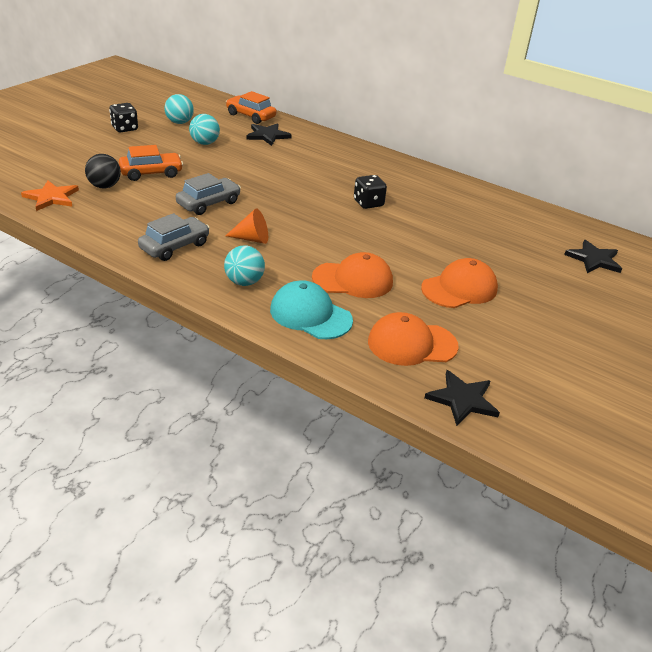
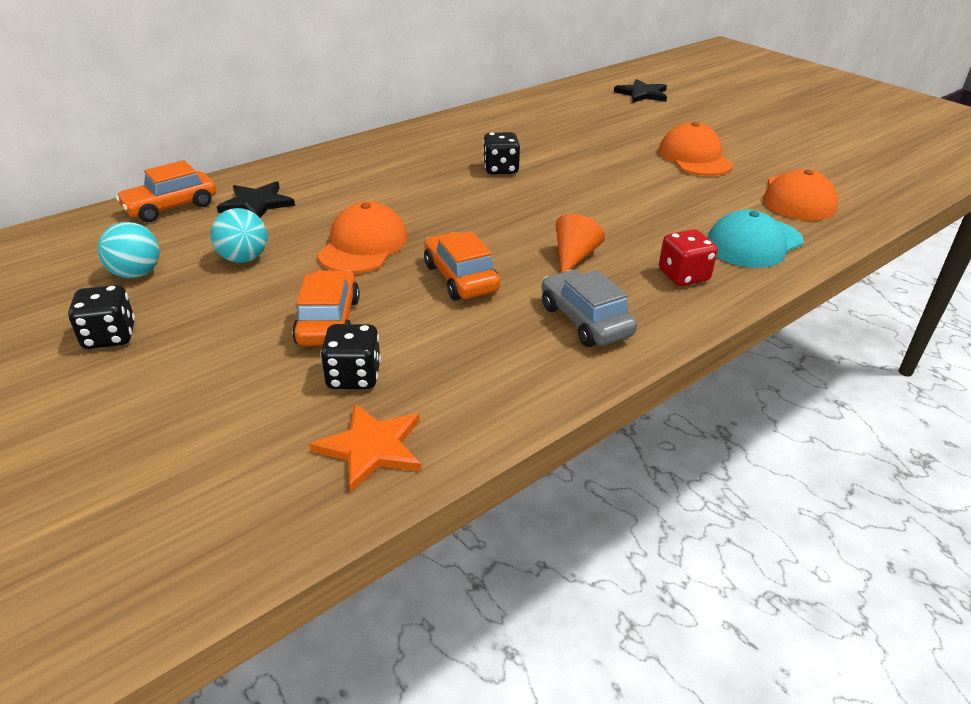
camera: 70 degrees left, 0 degrees up
(104, 186) = (354, 377): black ball -> black dice
(208, 203) = (460, 278): grey car -> orange car
(244, 282) = (683, 276): turquoise ball -> red dice
(353, 280) = (678, 207): orange cap -> orange cap (363, 245)
(462, 399) = (881, 192): black star -> none

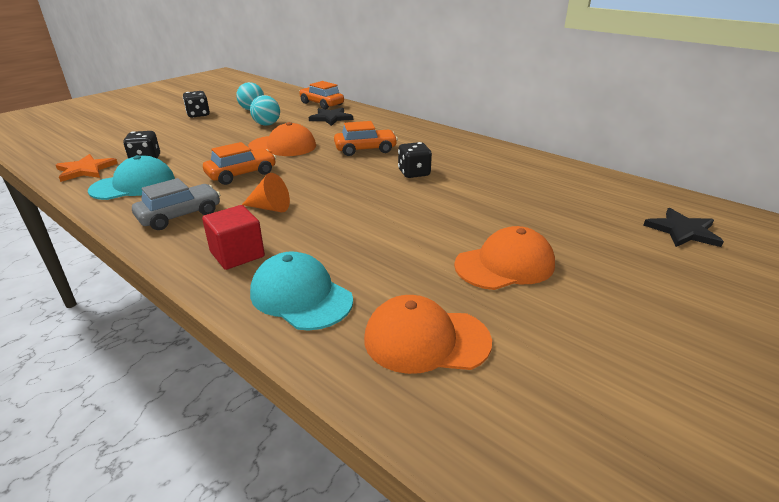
camera: 80 degrees right, 5 degrees down
(328, 321) = (200, 149): orange car -> orange car (365, 149)
(468, 375) = (133, 185): none -> turquoise cap
(683, 276) = (237, 254): red dice -> red cube

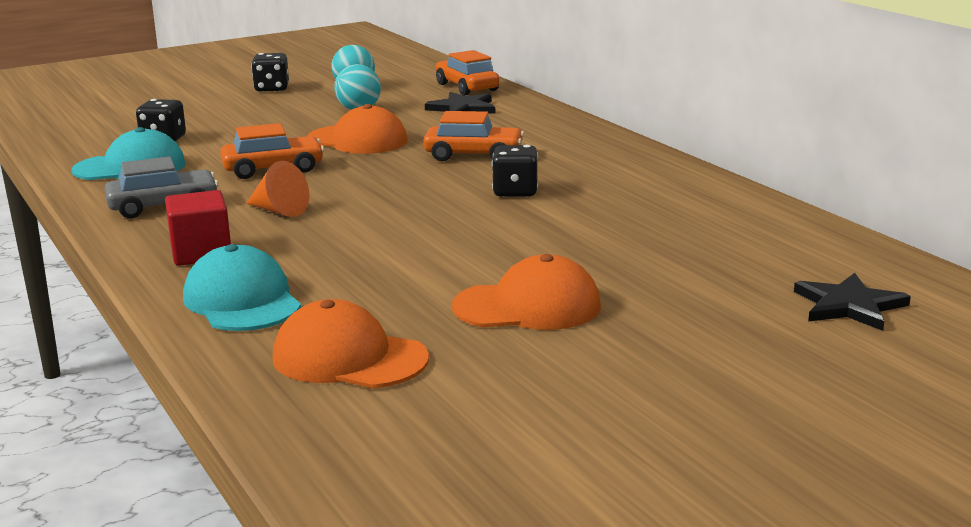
camera: 20 degrees right, 10 degrees down
(85, 170) = (84, 145): orange star -> none

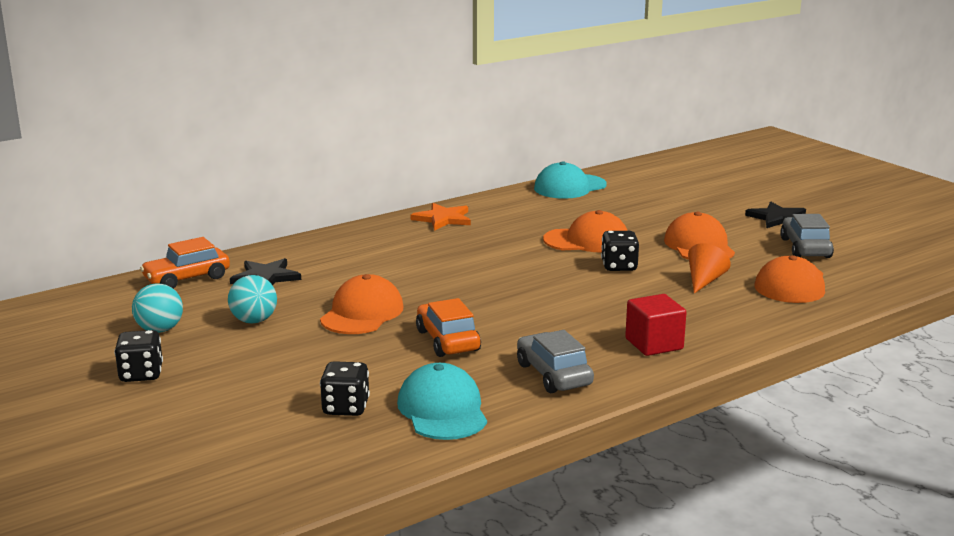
camera: 95 degrees left, 0 degrees up
(242, 301) = (730, 320): turquoise cap -> turquoise cap (569, 187)
(279, 211) = (555, 327): orange cone -> orange cone (704, 281)
(474, 155) = (412, 268): orange car -> none
(506, 394) = (805, 248): none -> grey car
(515, 192) = (501, 253): black dice -> black dice (619, 266)
(557, 236) = (587, 240): none -> orange cap
(641, 167) = (443, 219): none -> orange star
(849, 306) = (664, 185): black star -> black star (778, 218)

